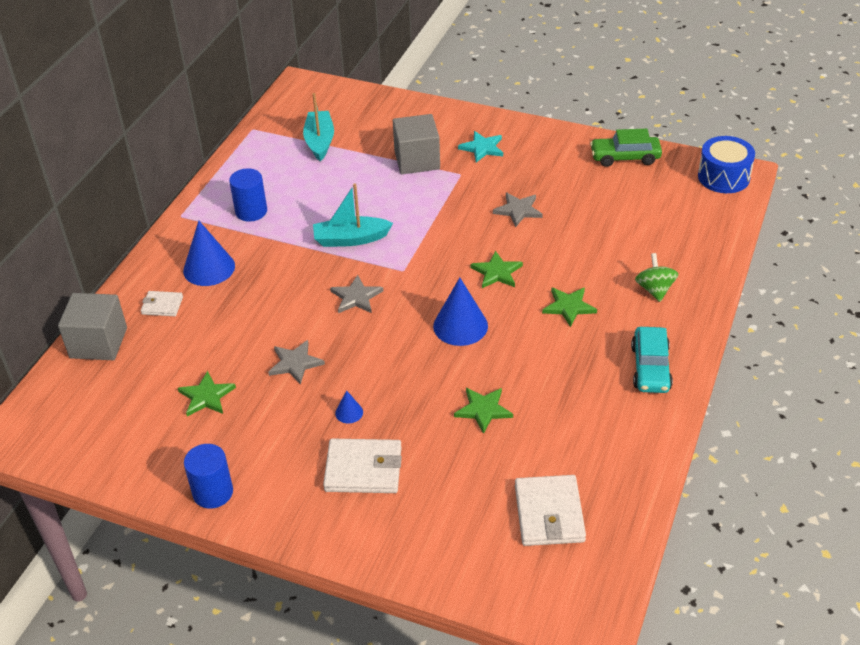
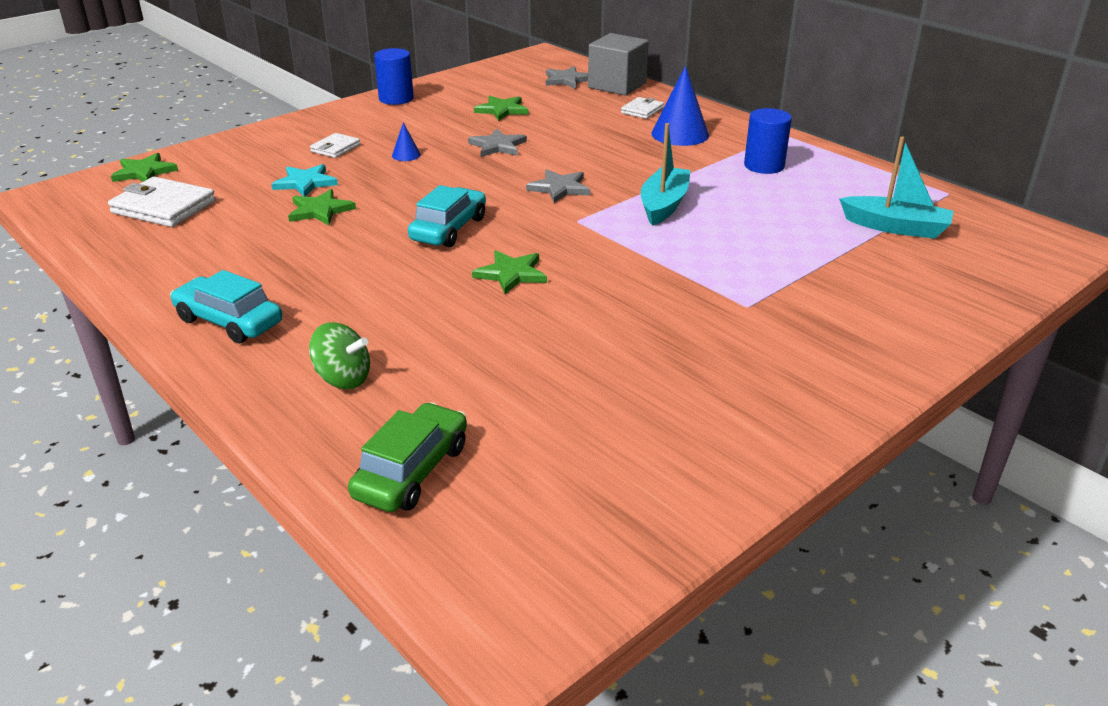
camera: 115 degrees right, 10 degrees down
(363, 469) = (335, 148): white wallet -> white wallet, size x0.56
(417, 160) = (806, 282): grey cube -> none
(460, 326) = (449, 229): blue cone -> turquoise car
(482, 148) = (807, 343): turquoise star -> turquoise star (305, 183)
(518, 210) = (622, 326): grey star -> grey star (567, 80)
(569, 307) = (395, 302): green star -> green star (144, 172)
(625, 157) = (684, 484): green car -> green car (412, 471)
(723, 177) = (524, 594): blue drum -> none

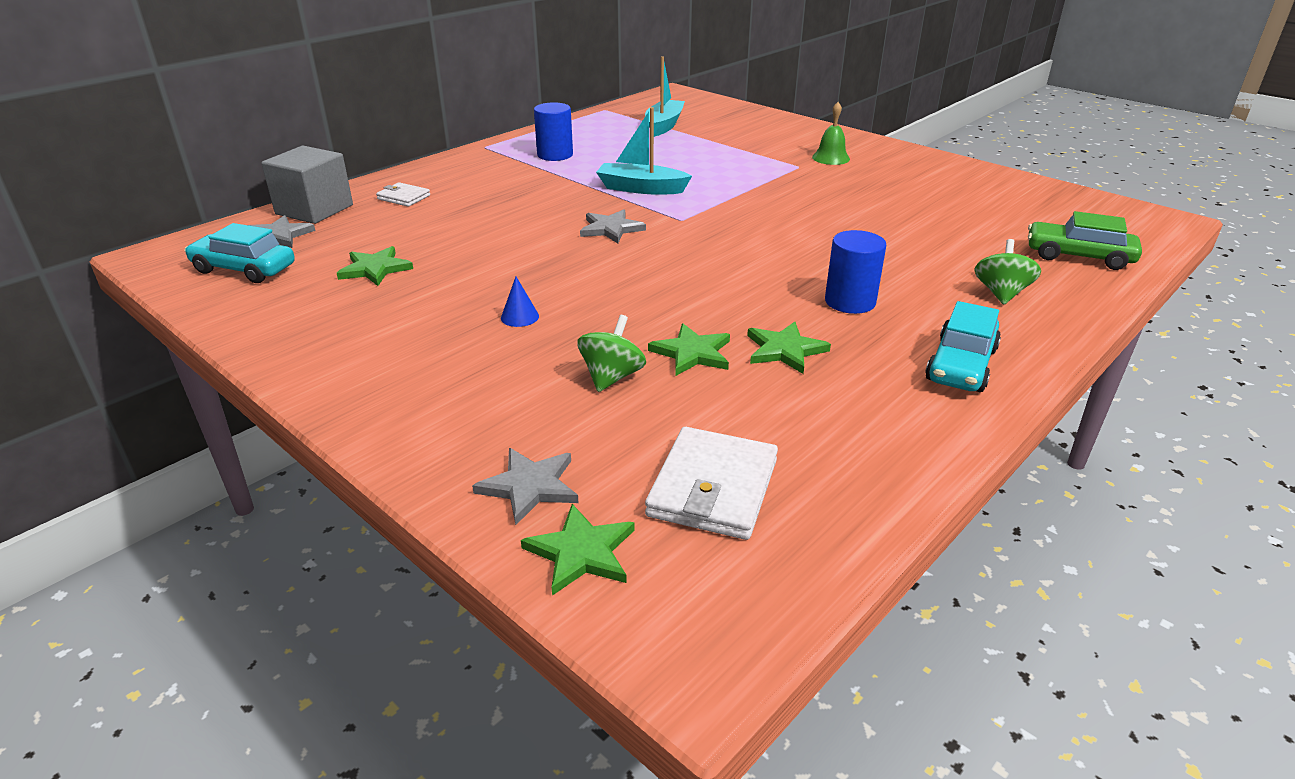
camera: 95 degrees left, 0 degrees up
(305, 183) = (612, 377): turquoise star -> green spinning top
(335, 148) = (490, 372): white wallet -> none
(396, 98) = (294, 348): blue cylinder -> blue cylinder (850, 301)
(449, 229) = (716, 274): turquoise car -> turquoise car (244, 269)
(497, 146) = (496, 264): grey star -> grey star (530, 486)
(511, 274) = (793, 241): green star -> green star (785, 350)
(680, 134) = (476, 182): blue cone -> none
(787, 335) = (830, 158): none -> green bell

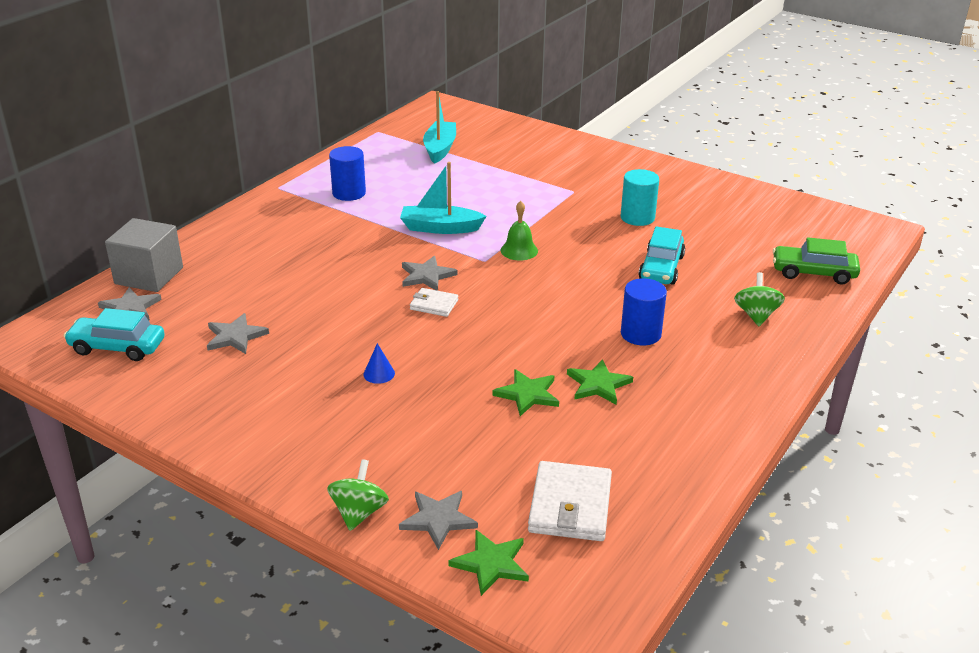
camera: 10 degrees left, 0 degrees up
(375, 269) = (235, 336): green star -> grey star
(404, 197) = (226, 255): white wallet -> white wallet (434, 305)
(612, 377) = (471, 422): green spinning top -> green spinning top (359, 512)
(830, 158) = (599, 179): green bell -> green bell (519, 250)
(867, 192) = (637, 217): none -> turquoise cylinder
(961, 365) = (731, 385): turquoise car -> turquoise car (661, 268)

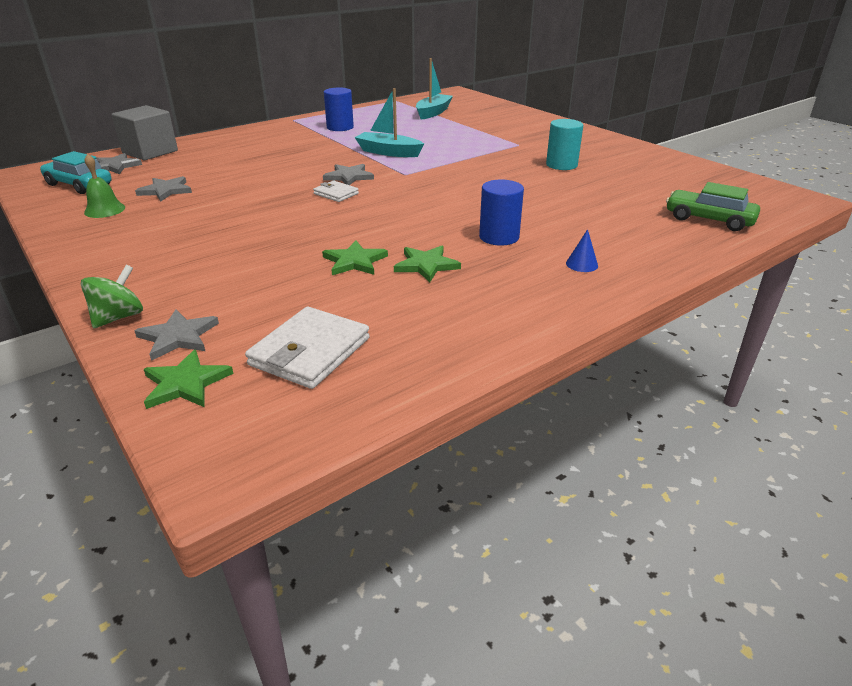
camera: 20 degrees right, 0 degrees up
(379, 373) = (245, 228): blue cone -> blue cone (582, 264)
(519, 250) = (439, 172): green bell -> green bell (104, 210)
(661, 268) = (556, 197): turquoise car -> none
(756, 315) = (626, 240): green spinning top -> none

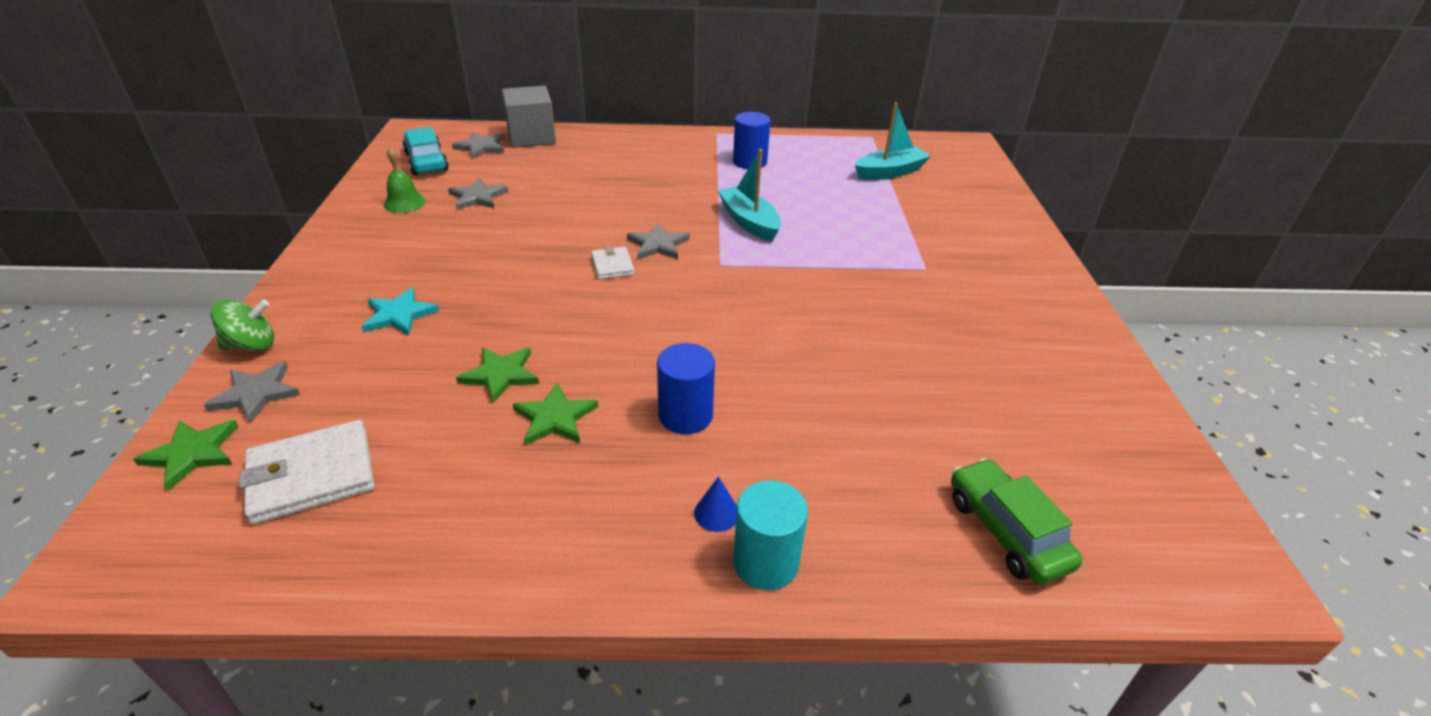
camera: 35 degrees right, 5 degrees up
(220, 262) = (399, 315): none -> turquoise star
(561, 165) = (932, 328): turquoise cylinder -> turquoise cylinder (765, 562)

